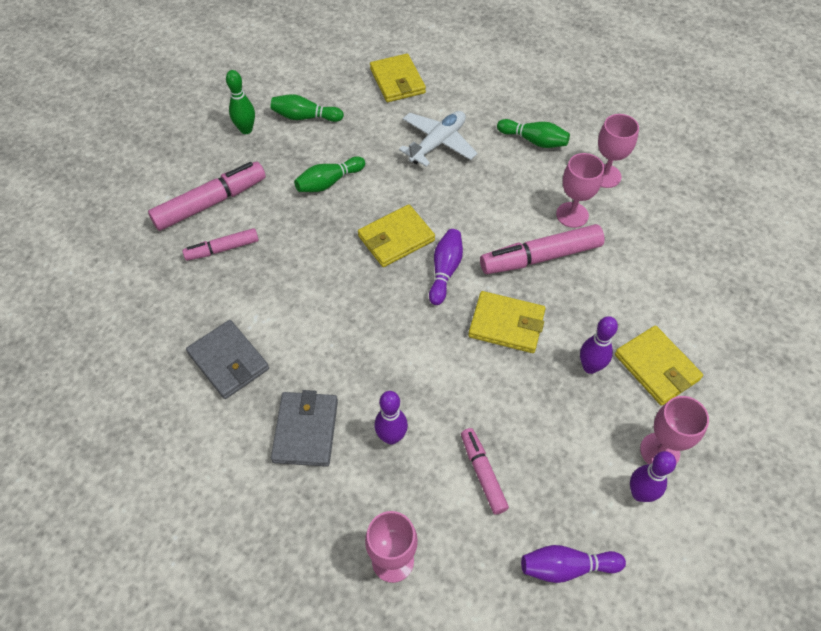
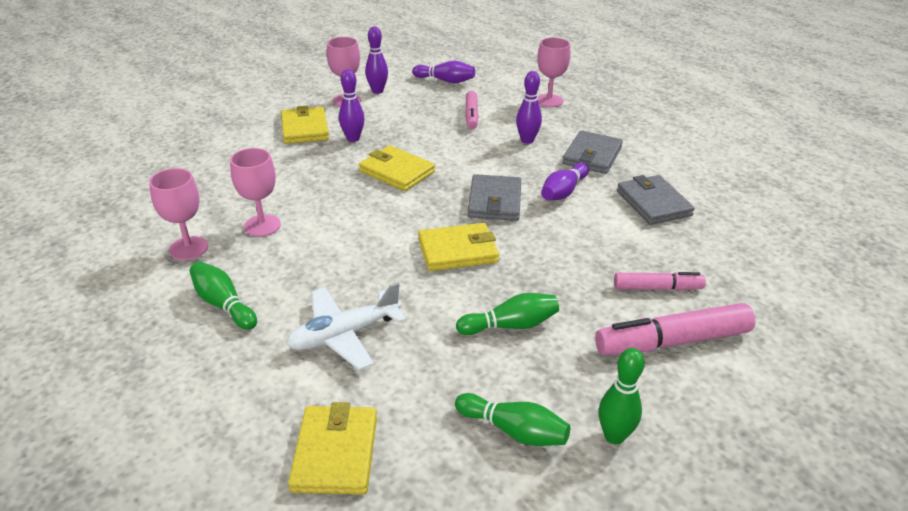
camera: 160 degrees left, 20 degrees down
(389, 311) = (495, 201): none -> grey wallet
(445, 271) = (424, 215): purple bowling pin -> purple bowling pin (563, 192)
(540, 257) = (326, 203): pink marker -> none

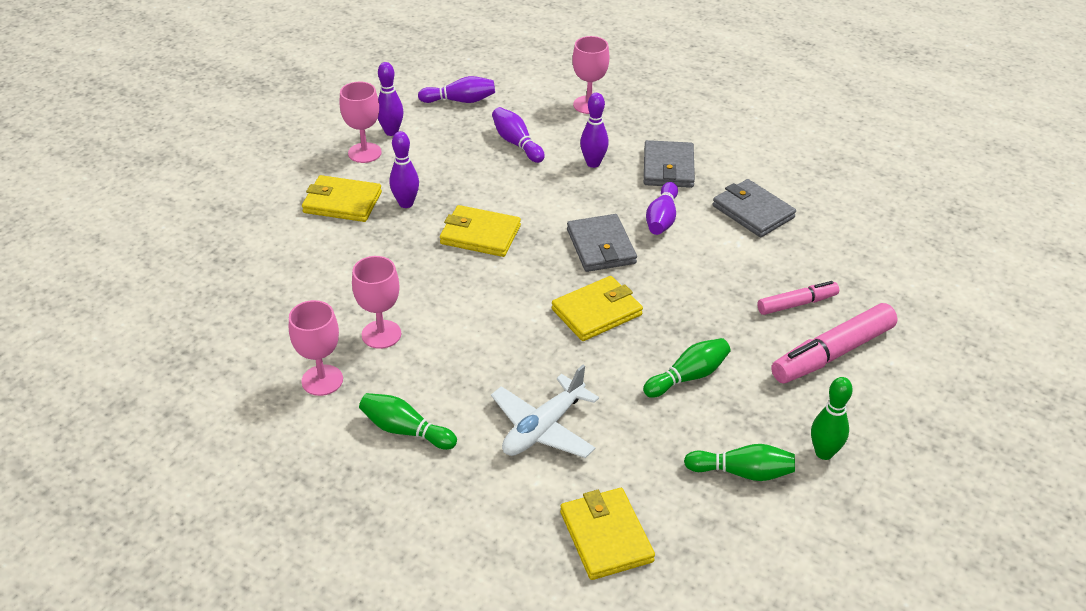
camera: 20 degrees left, 5 degrees up
(305, 129) = (342, 202): yellow wallet -> yellow wallet turned 45 degrees counterclockwise
(471, 115) = (516, 143): pink marker -> purple bowling pin

